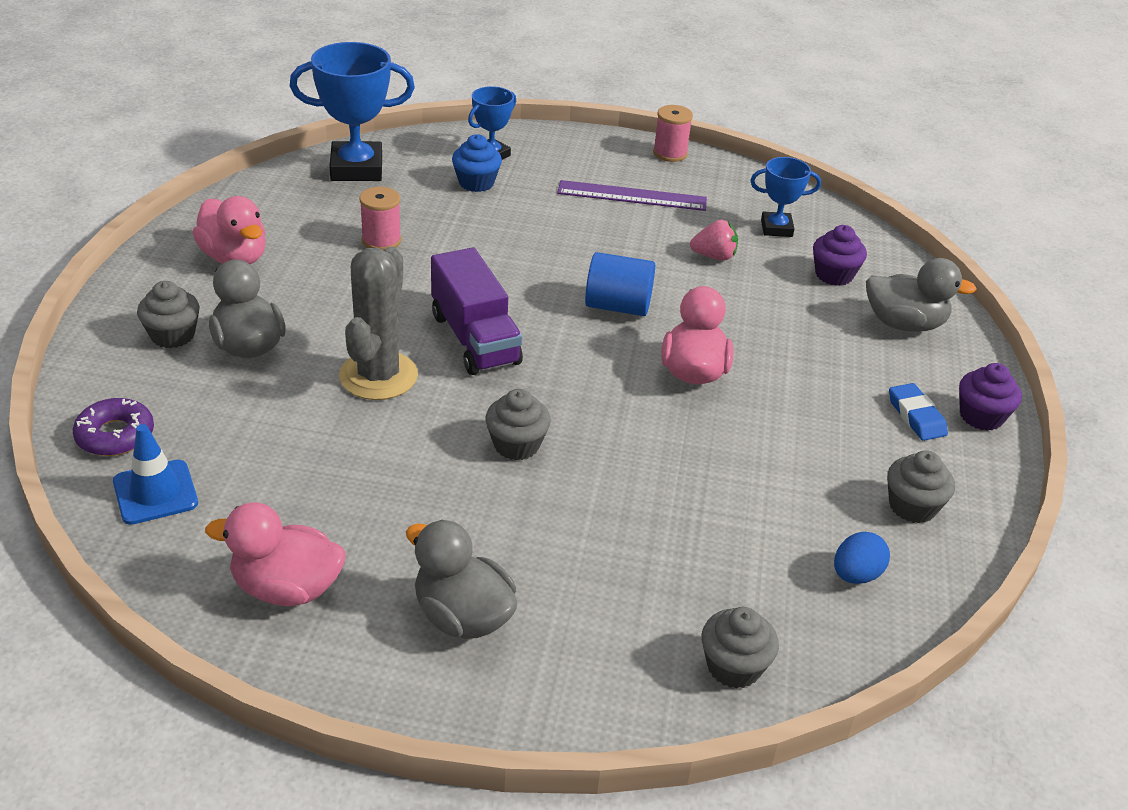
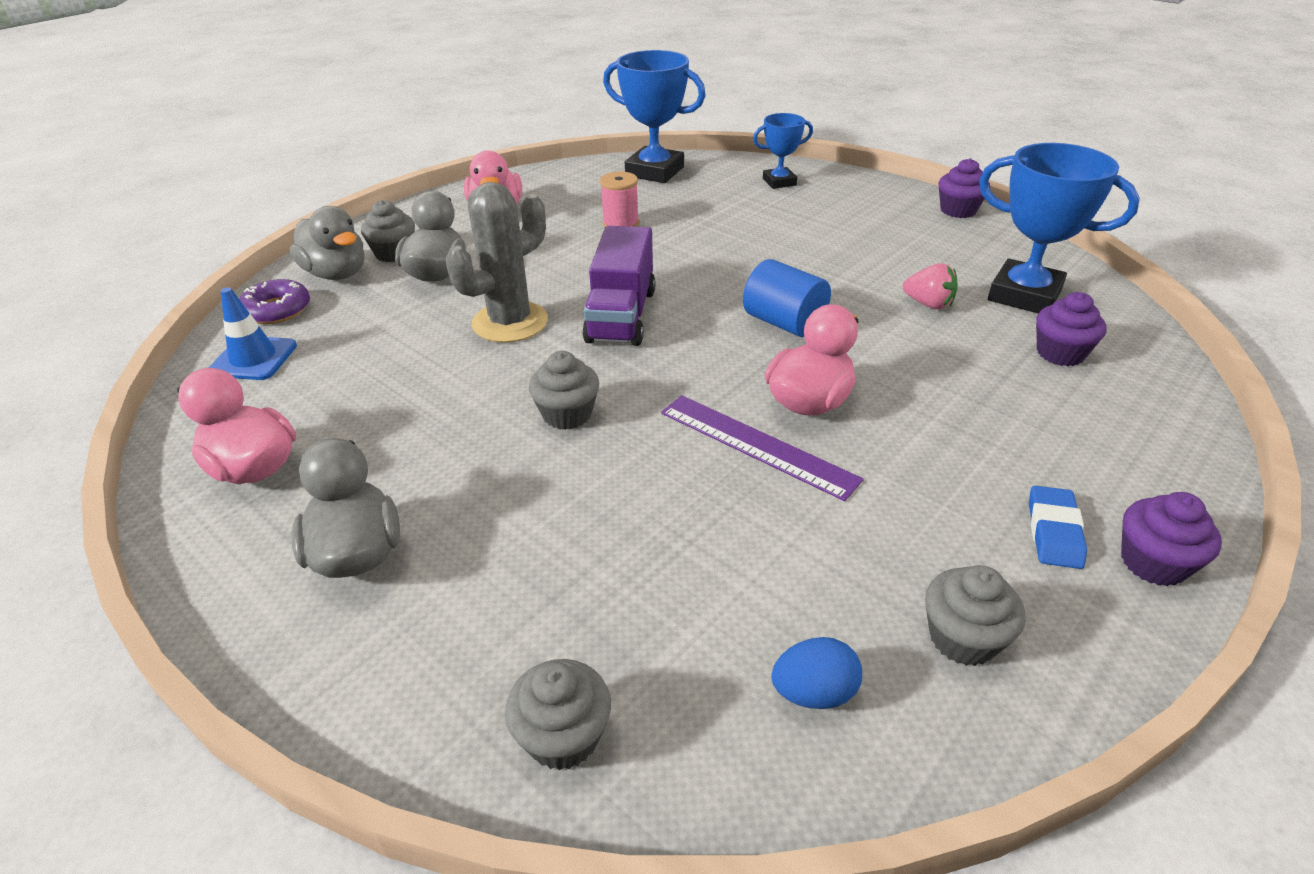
camera: 35 degrees right, 0 degrees up
(476, 183) = (745, 199): blue cupcake -> none
(632, 196) = (886, 236): purple ruler -> purple ruler (756, 445)
(670, 153) = (958, 210): pink spool -> purple cupcake
(776, 228) = (1024, 295): blue trophy -> blue trophy, size x1.76
(904, 324) = (1116, 425): grey duck -> grey duck (337, 274)

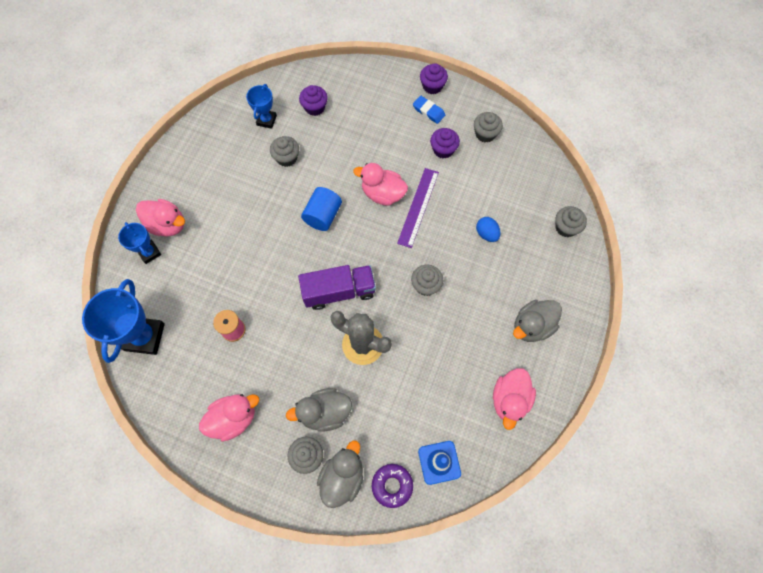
camera: 110 degrees left, 30 degrees up
(814, 693) = (522, 168): blue egg -> blue egg (486, 234)
(821, 196) = (167, 225): none -> pink duck
(928, 304) = (286, 158): pink strawberry -> grey cupcake
(958, 210) = (174, 152): purple cupcake -> purple cupcake (443, 150)
(1024, 295) = (266, 120): blue trophy -> blue trophy, size x0.57
(1054, 532) = (428, 111): blue eraser -> blue eraser turned 45 degrees clockwise

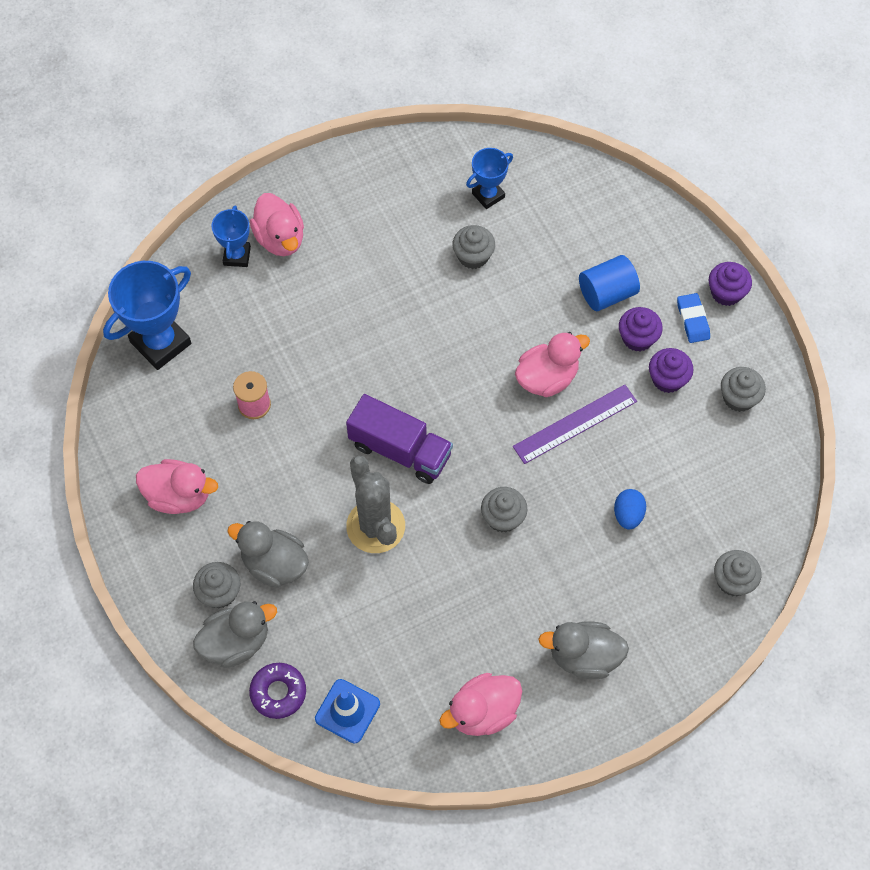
camera: 40 degrees right, 5 degrees down
(315, 107) = (558, 219): purple cupcake -> purple cupcake (637, 338)
(323, 215) = (456, 352): blue cylinder -> blue cylinder (607, 293)
(382, 194) = (547, 378): pink duck -> pink duck turned 90 degrees clockwise

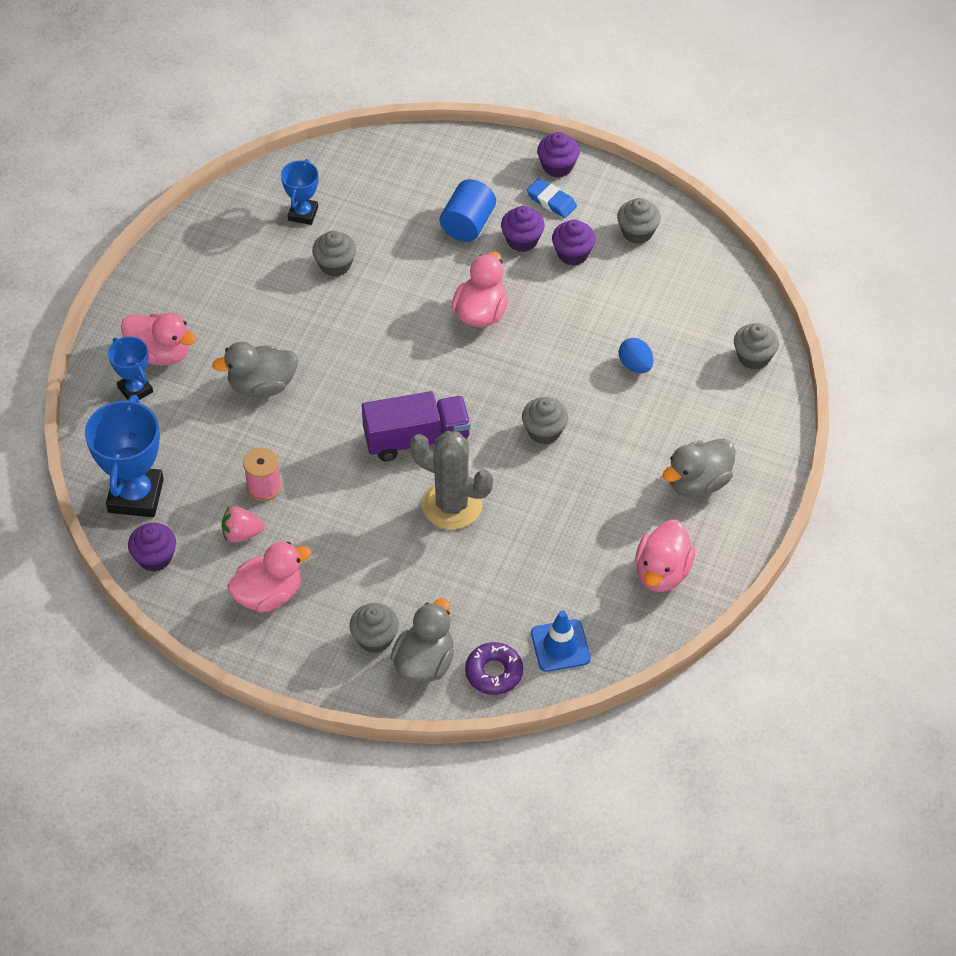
camera: 40 degrees left, 10 degrees down
(129, 403) = (155, 557): none -> purple cupcake
(204, 431) = (241, 534): none -> pink strawberry
(274, 564) = (398, 587): grey duck -> grey duck (262, 385)
(575, 424) = (534, 330): purple ruler -> none

